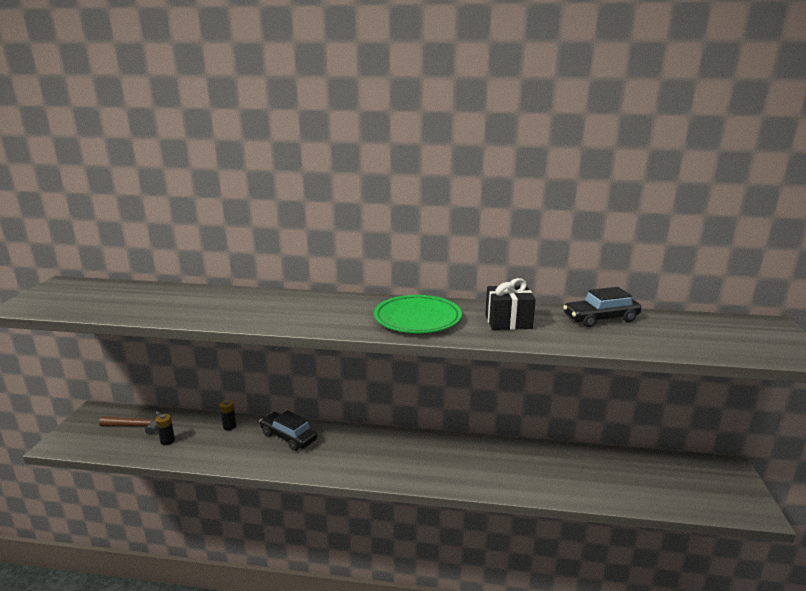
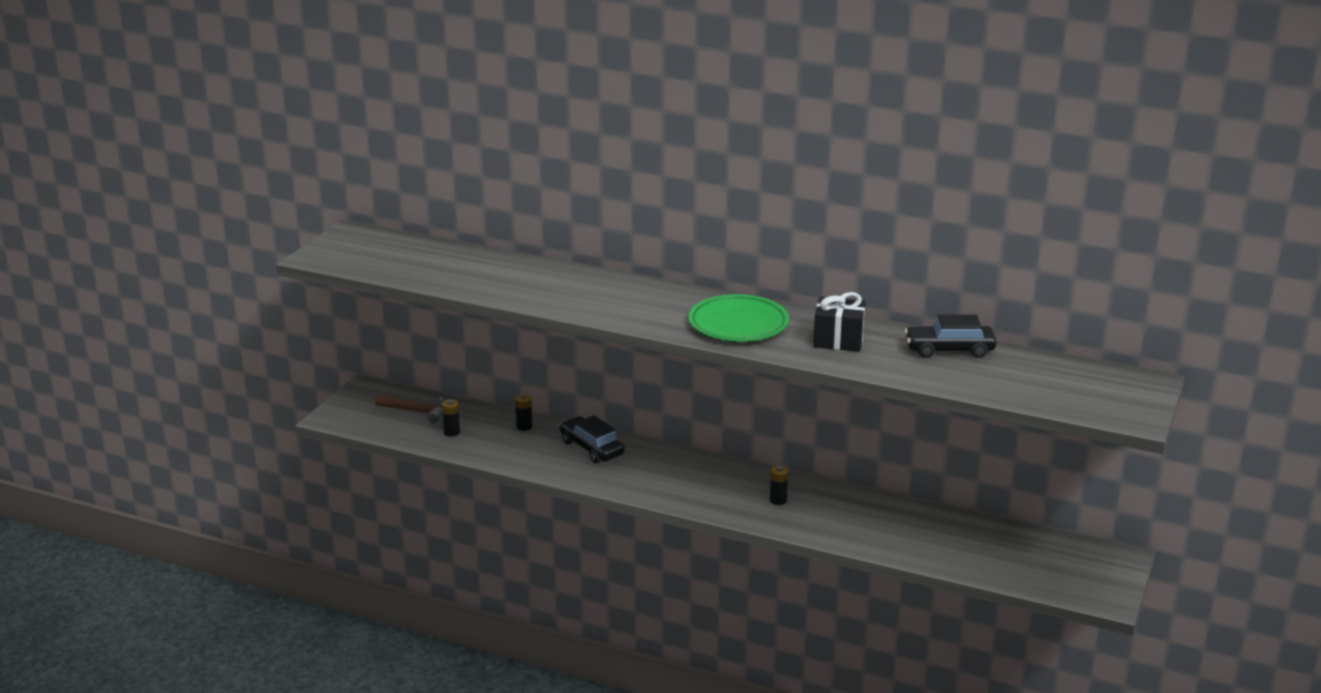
camera: 15 degrees right, 5 degrees up
(453, 461) = (778, 500): none -> black battery

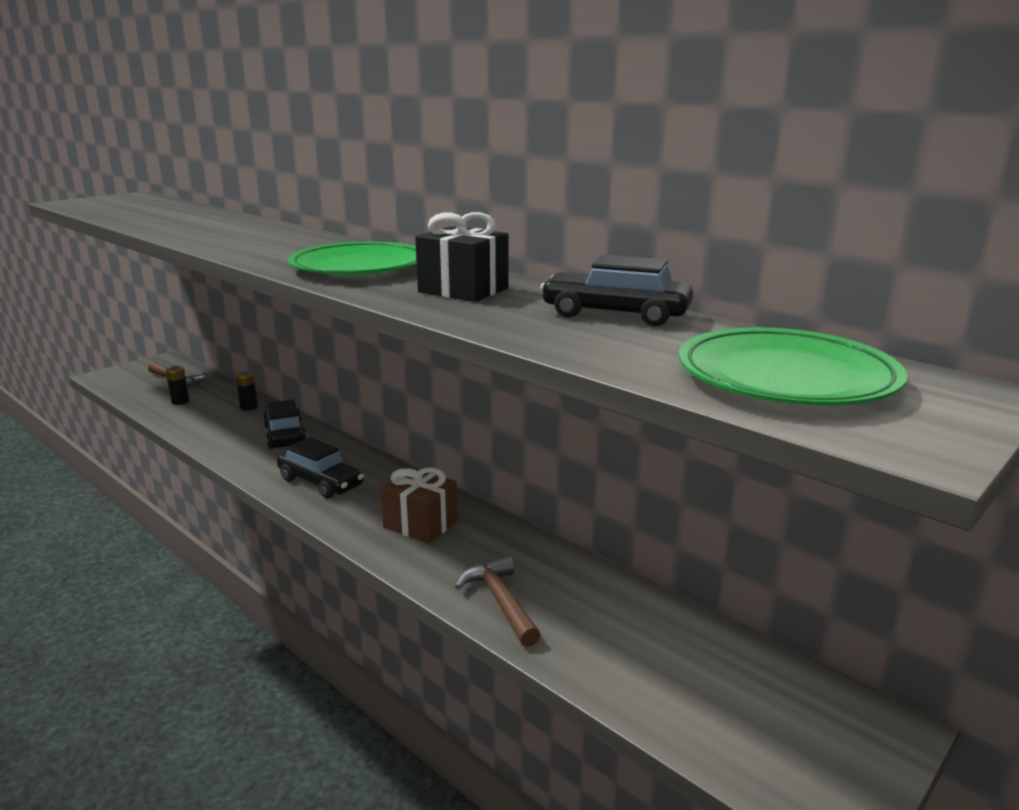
camera: 20 degrees right, 5 degrees down
(670, 483) = (321, 482): none -> black car
(778, 500) = (420, 524): black battery -> brown gift
(876, 539) = (500, 601): none -> brown hammer
(1067, 387) = (785, 377): none -> green plate

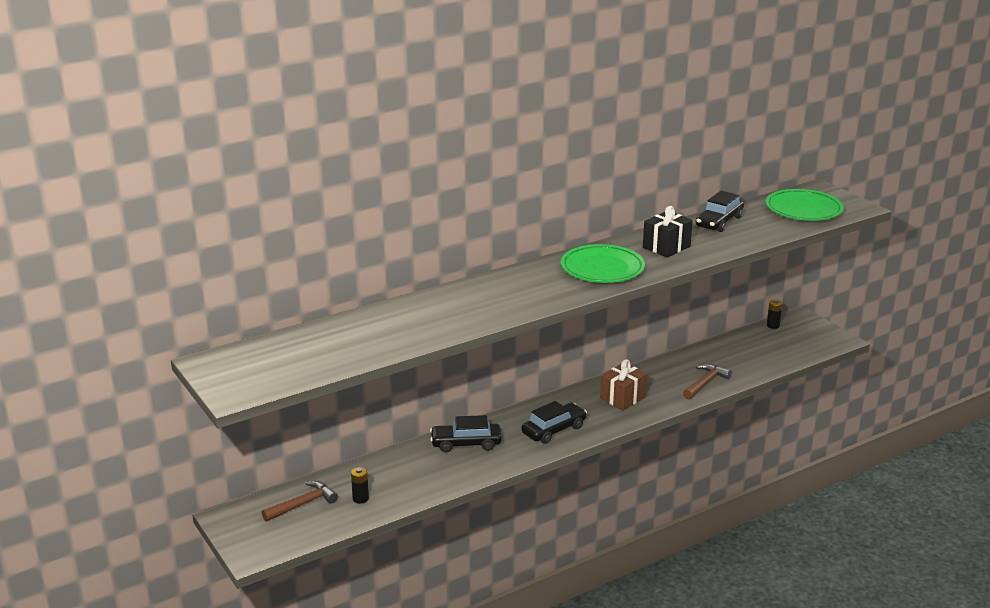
camera: 75 degrees left, 5 degrees up
(249, 407) = (396, 461): black battery -> black battery (773, 325)
(500, 601) = (705, 383): brown hammer -> brown hammer turned 135 degrees clockwise

